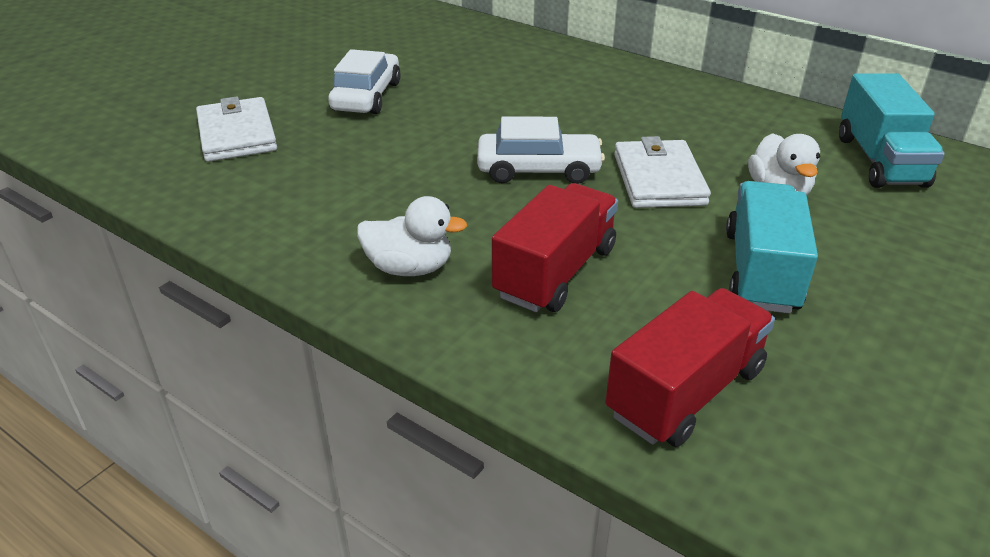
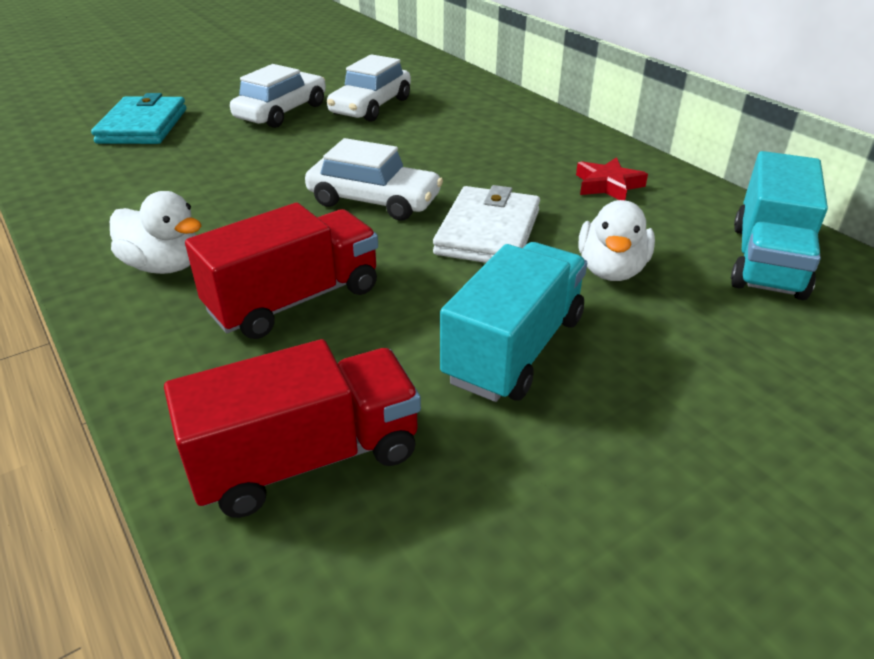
camera: 20 degrees right, 0 degrees up
(237, 134) = (143, 126): white wallet -> turquoise wallet
(448, 77) = (371, 107): none -> white car
(718, 119) = (608, 185): none -> red star

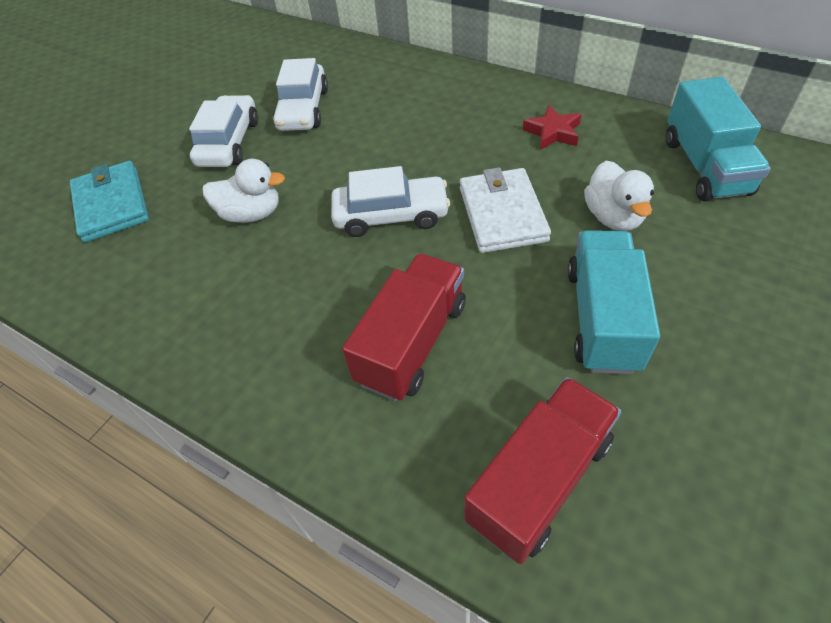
camera: 20 degrees left, 15 degrees up
(164, 266) = (277, 354): white duck -> white duck (251, 214)

